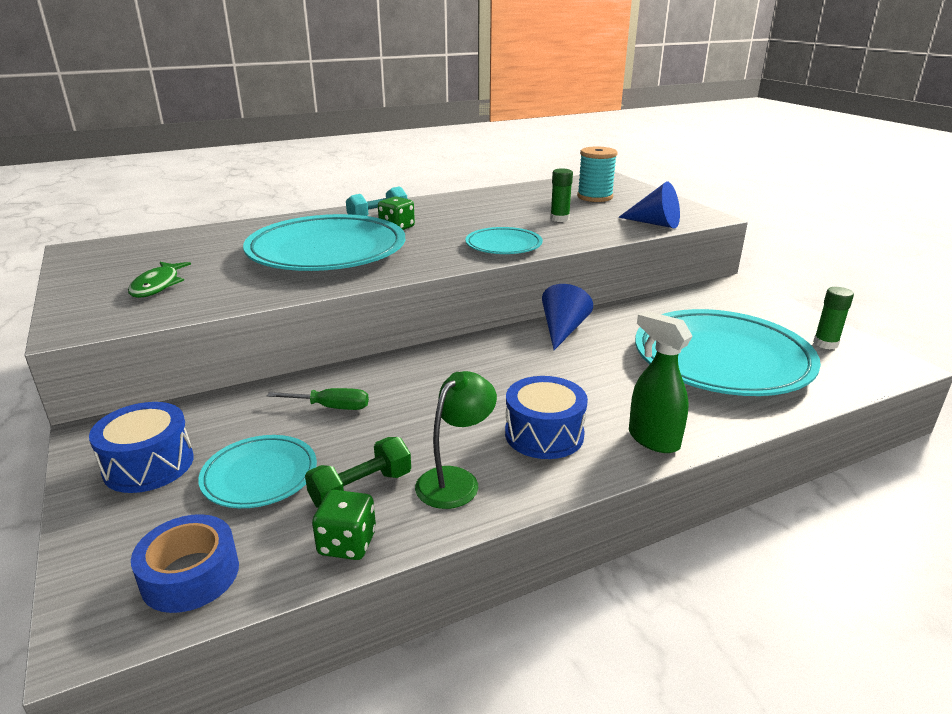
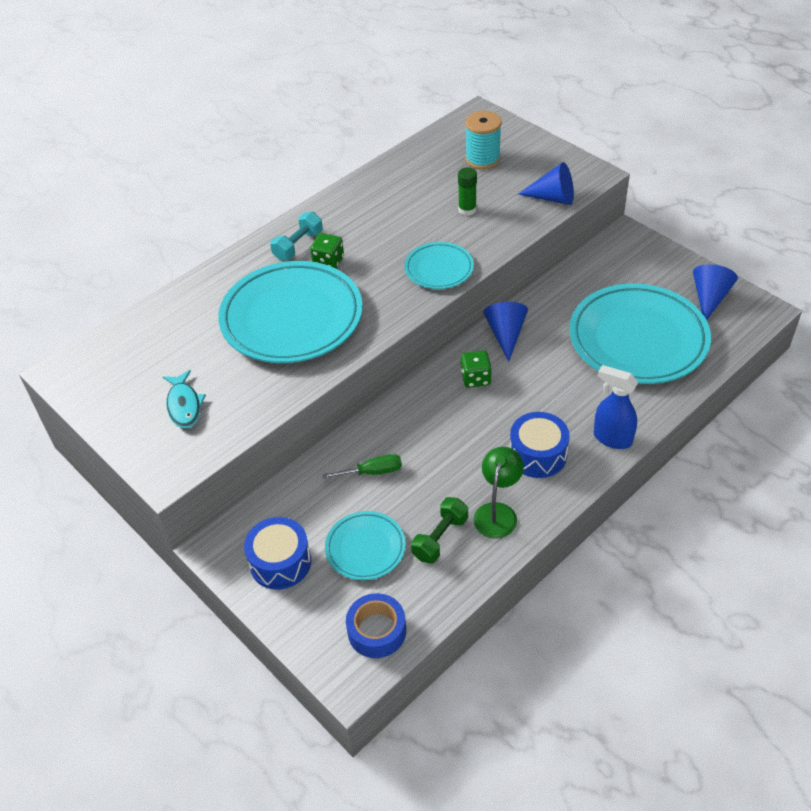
camera: 15 degrees left, 20 degrees up
(157, 285) = (184, 405): green fish -> turquoise fish
(347, 543) = (456, 581): green dice -> green dice (475, 378)
(653, 439) = (612, 438): green spray bottle -> blue spray bottle
(825, 344) = (709, 298): green glue stick -> blue cone

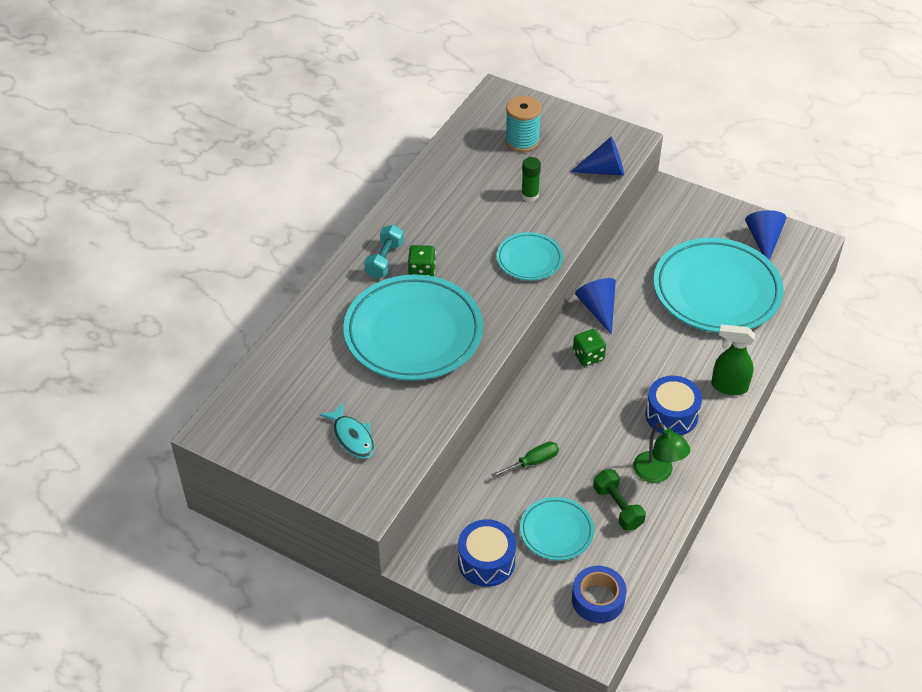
camera: 20 degrees left, 0 degrees up
(440, 538) = (617, 507): green dumbbell -> green dumbbell turned 45 degrees counterclockwise
(497, 512) = (657, 474): green lamp -> green lamp turned 150 degrees clockwise
(612, 438) = (728, 386): blue spray bottle -> green spray bottle

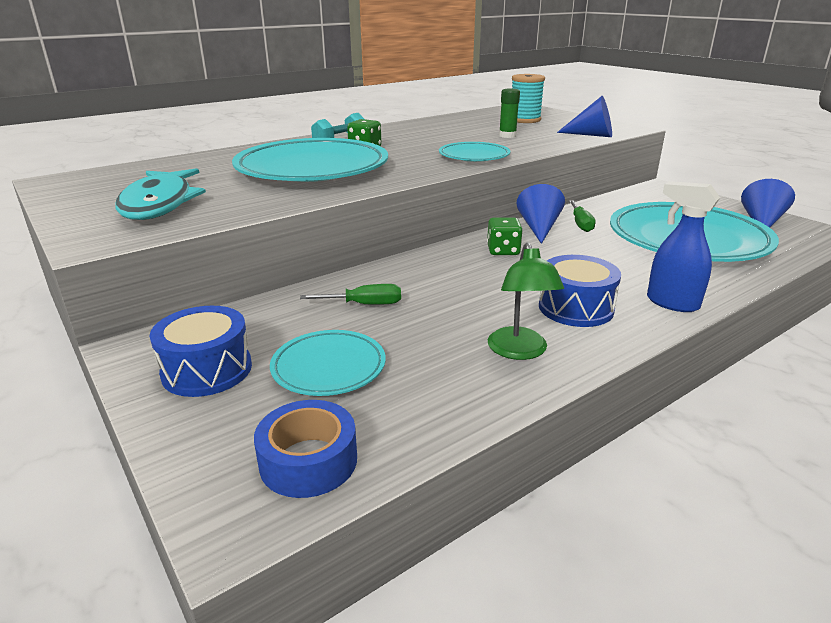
camera: 25 degrees right, 20 degrees down
(352, 437) = (159, 204): turquoise fish -> turquoise fish, size x1.68
(617, 507) = (435, 368): green dumbbell -> none
(628, 290) = (580, 224): none -> green screwdriver
(728, 386) = (671, 303): green spray bottle -> blue spray bottle

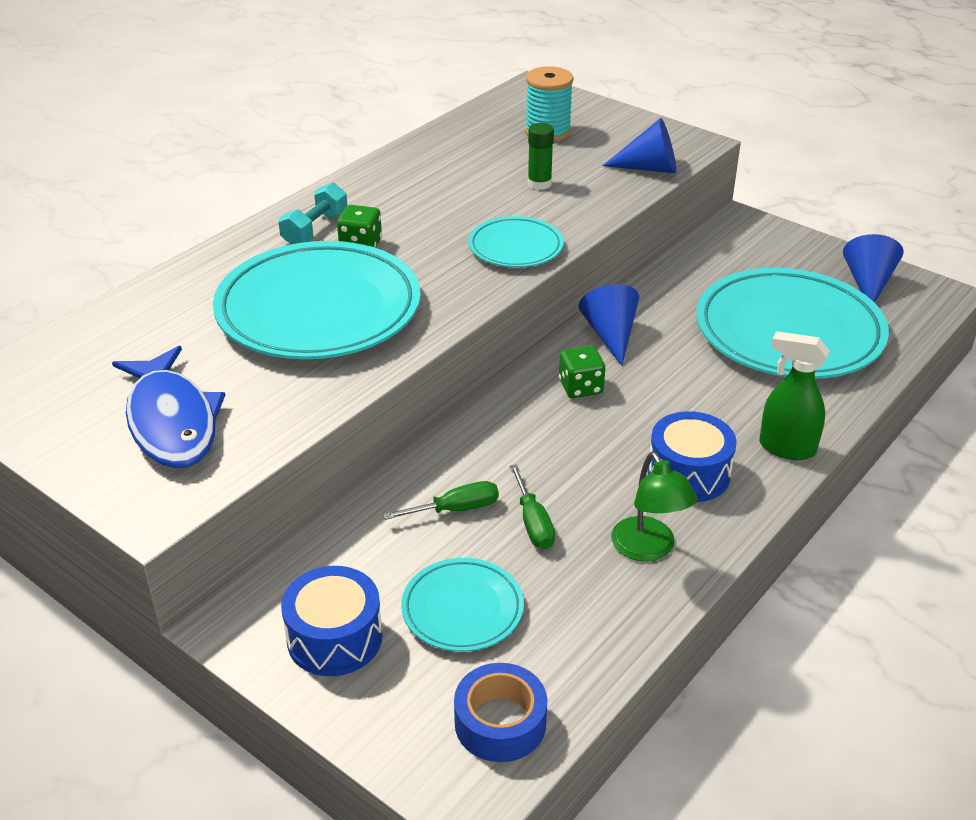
camera: 15 degrees left, 10 degrees up
(159, 204) = (171, 421): turquoise fish -> blue fish
(580, 224) = (659, 319): green screwdriver -> green screwdriver (533, 523)
(671, 303) = (786, 448): blue spray bottle -> green spray bottle

